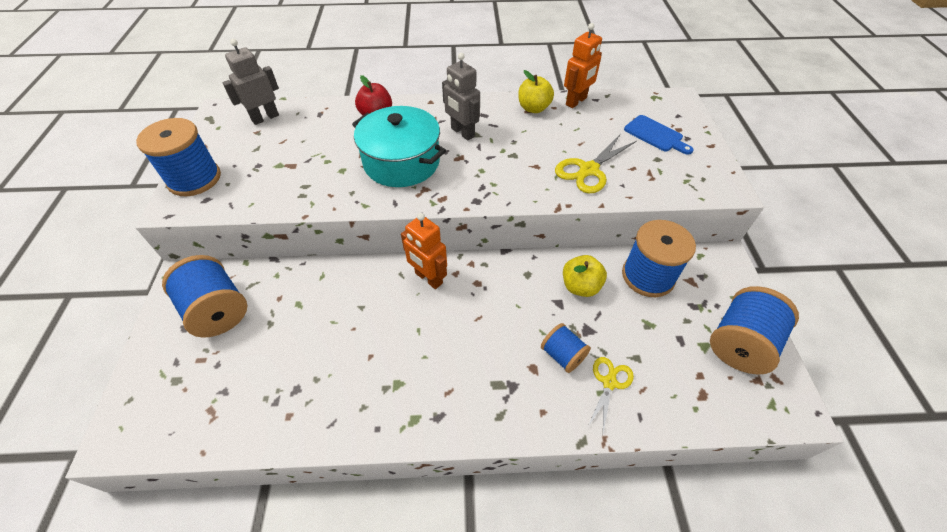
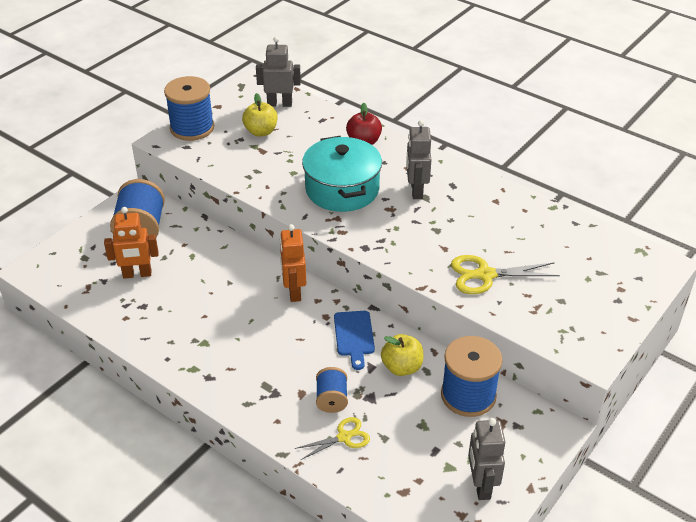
camera: 40 degrees right, 10 degrees down
(533, 108) = (504, 201): yellow apple -> yellow apple (261, 132)
(576, 101) = (553, 215): orange robot -> orange robot (137, 274)
(655, 135) = (589, 281): blue cutting board -> blue cutting board (354, 336)
(739, 343) = (481, 485): blue spool -> grey robot

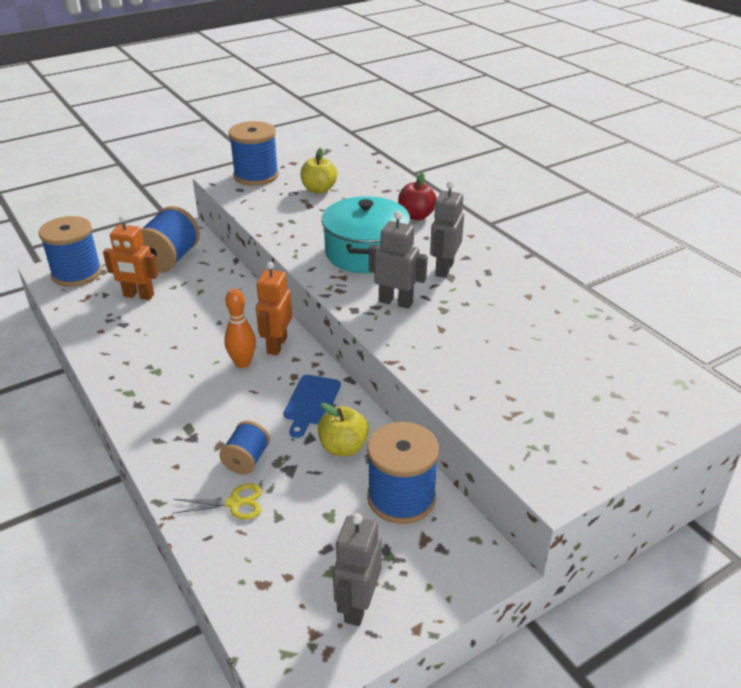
camera: 20 degrees right, 5 degrees down
(60, 265) = (77, 273): none -> blue spool
(275, 316) = (242, 363): none -> orange bowling pin
(279, 104) = (353, 170): grey robot -> grey robot (396, 302)
(485, 275) = (471, 366): yellow scissors -> none

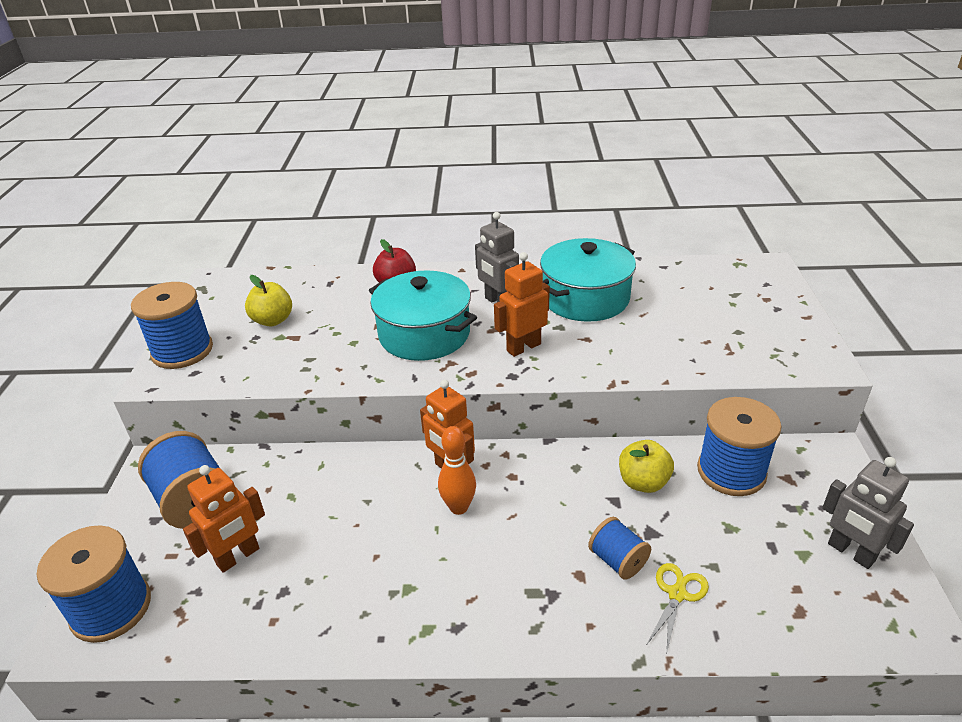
camera: 55 degrees left, 0 degrees up
(311, 402) = (563, 479): blue cutting board -> none
(396, 302) = (523, 347): grey robot -> orange robot
(501, 309) = (585, 298): none -> turquoise pot

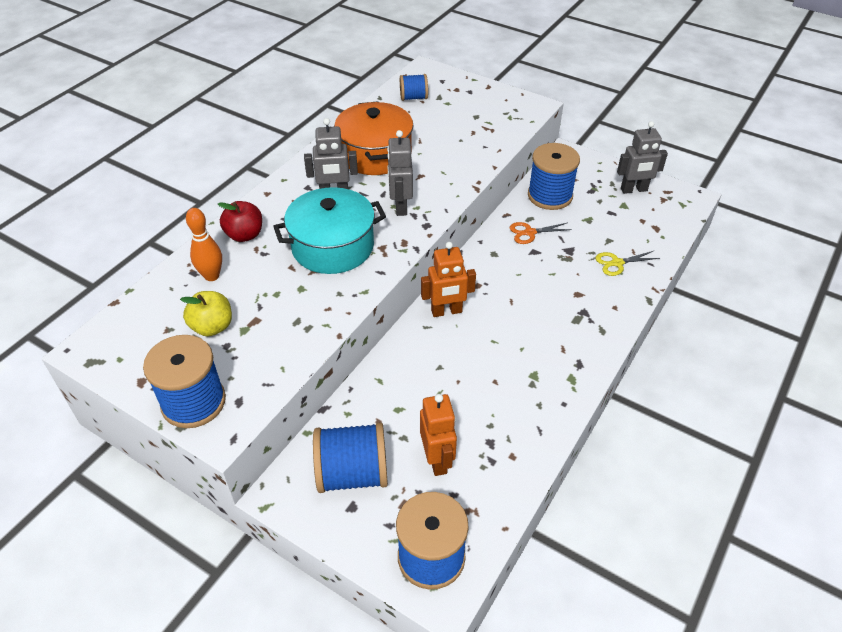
camera: 60 degrees left, 10 degrees up
(459, 507) = (484, 322): orange bowling pin -> orange bowling pin (212, 276)
(523, 347) = (400, 206): orange robot -> grey robot
(585, 298) = (375, 154): turquoise pot -> orange pot
(617, 560) = (579, 273): blue spool -> blue spool (413, 98)
(643, 482) = (529, 233): yellow apple -> orange scissors
(677, 594) = (617, 263): yellow scissors -> yellow scissors turned 75 degrees counterclockwise

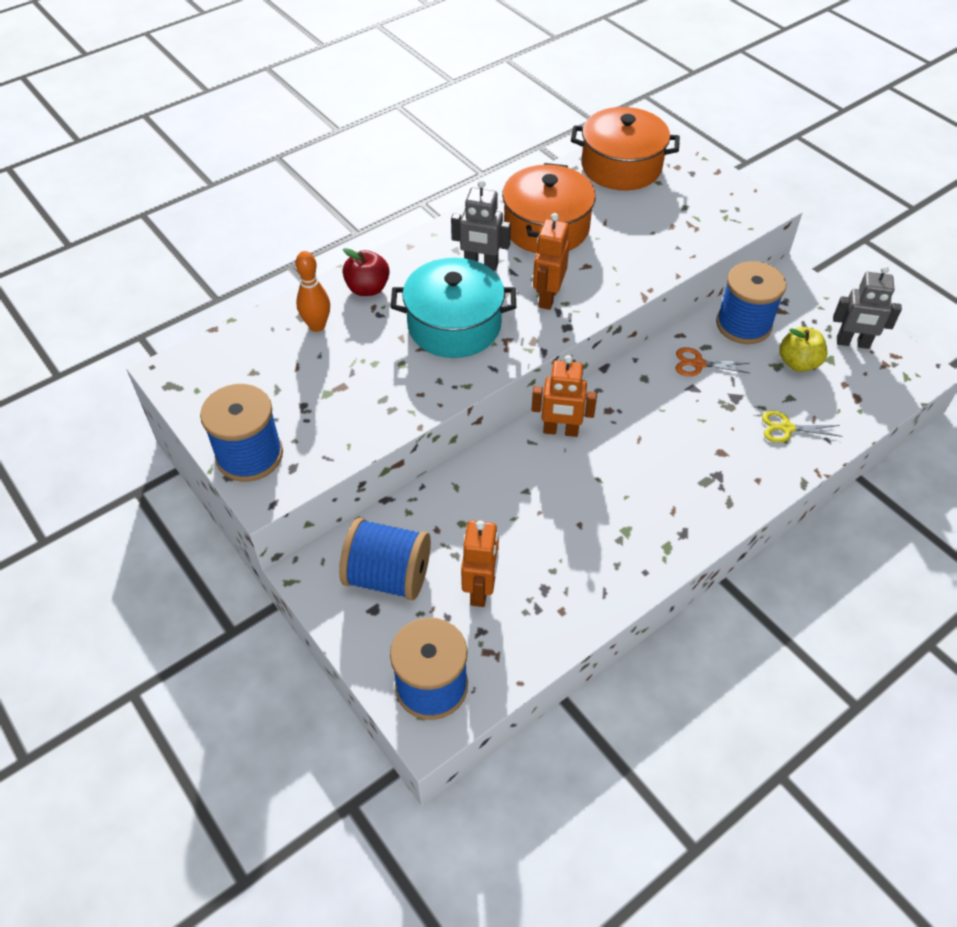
camera: 20 degrees right, 5 degrees up
(212, 327) = (297, 381): yellow apple -> yellow apple (798, 363)
(400, 206) = (547, 297): grey robot -> orange robot
(413, 98) = (621, 167): blue spool -> orange pot

